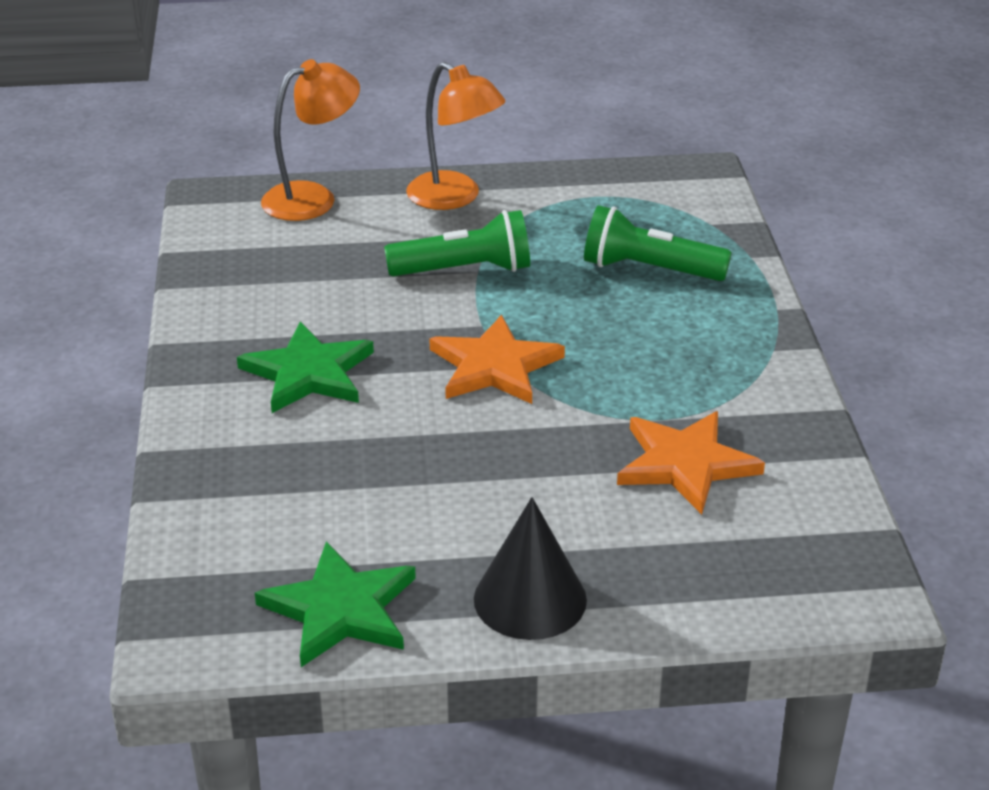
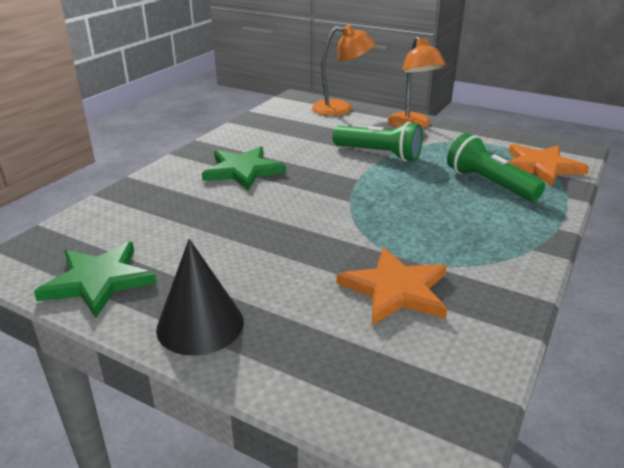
camera: 35 degrees right, 5 degrees down
(494, 366) = (340, 198): orange star -> orange star (541, 167)

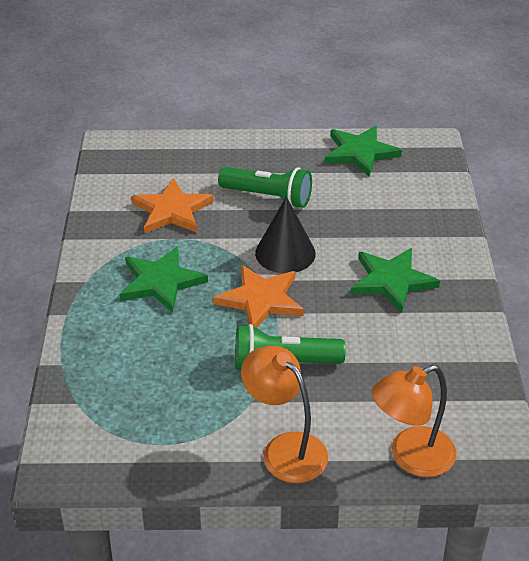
camera: 150 degrees right, 10 degrees up
(200, 325) = (270, 152): black cone -> black cone (285, 253)
(449, 225) = (161, 282): none -> green star
(489, 183) = (144, 355): green flashlight -> green flashlight (268, 197)
(541, 167) = (94, 410): orange star -> orange star (261, 300)

